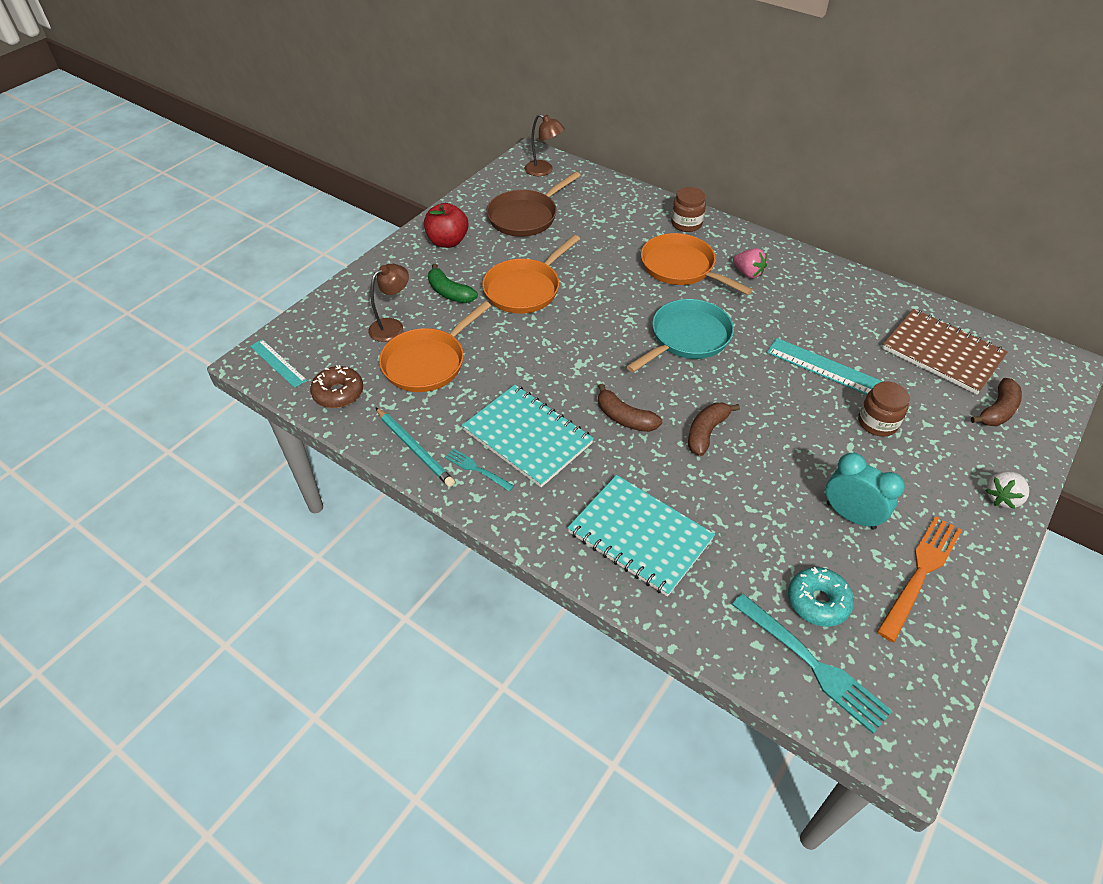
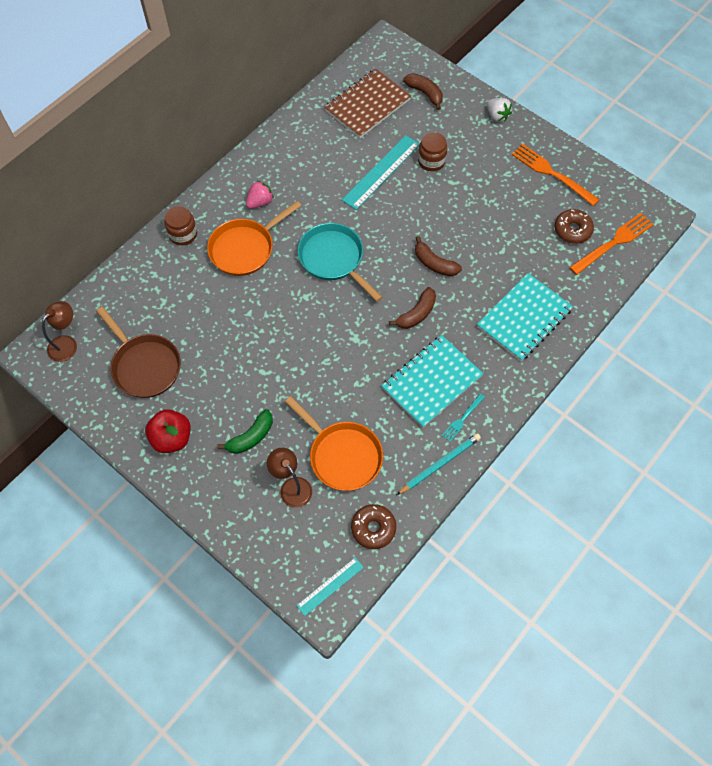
camera: 85 degrees left, 15 degrees up
(525, 289) = (255, 373): orange pan -> none
(812, 664) = (613, 243): turquoise fork -> orange fork
(817, 601) = (572, 230): turquoise donut -> brown donut
(850, 515) = (509, 197): turquoise clock -> none

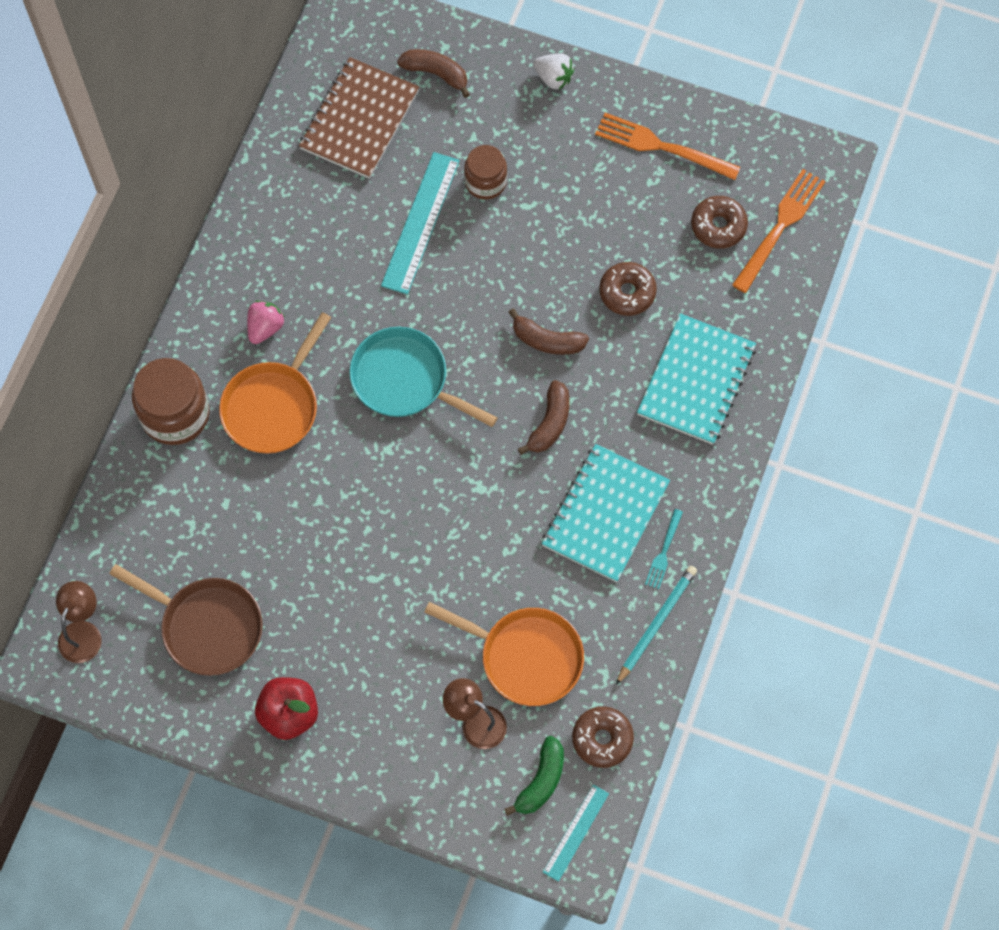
camera: 20 degrees left, 5 degrees up
(183, 234) = (175, 414): brown jar -> brown jar, size x1.60
(251, 437) = (394, 674): green banana -> green banana (541, 781)
(497, 251) = (627, 292): none -> brown donut

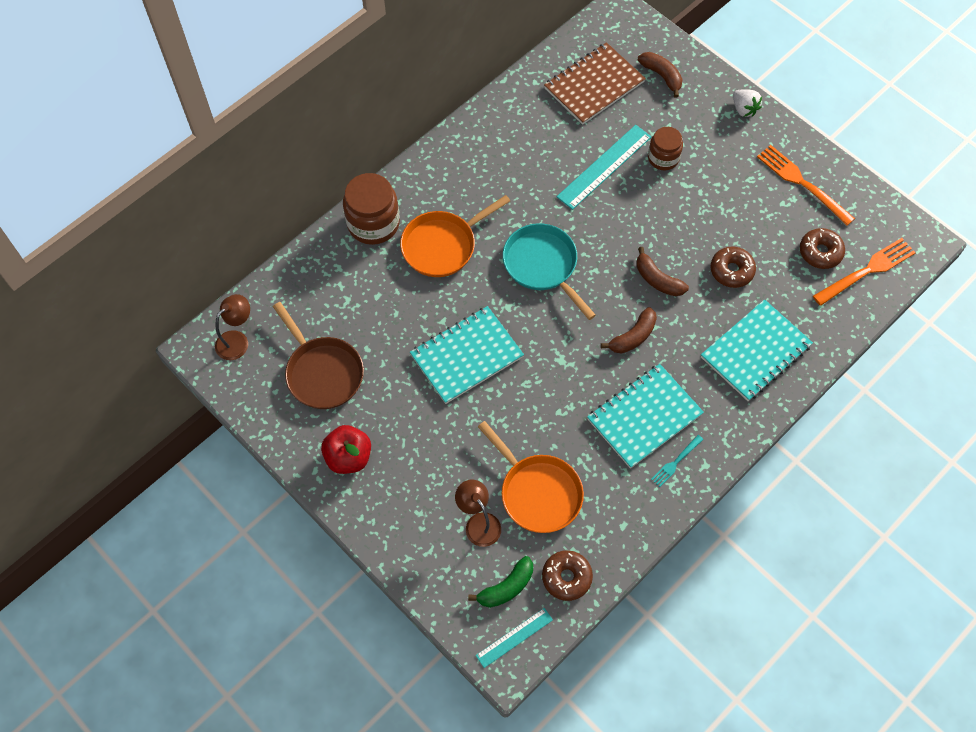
camera: 25 degrees right, 5 degrees down
(265, 328) = (463, 192): pink strawberry -> none
(368, 531) = (466, 356): none -> turquoise notebook
(656, 624) = (646, 511): turquoise pencil -> none

